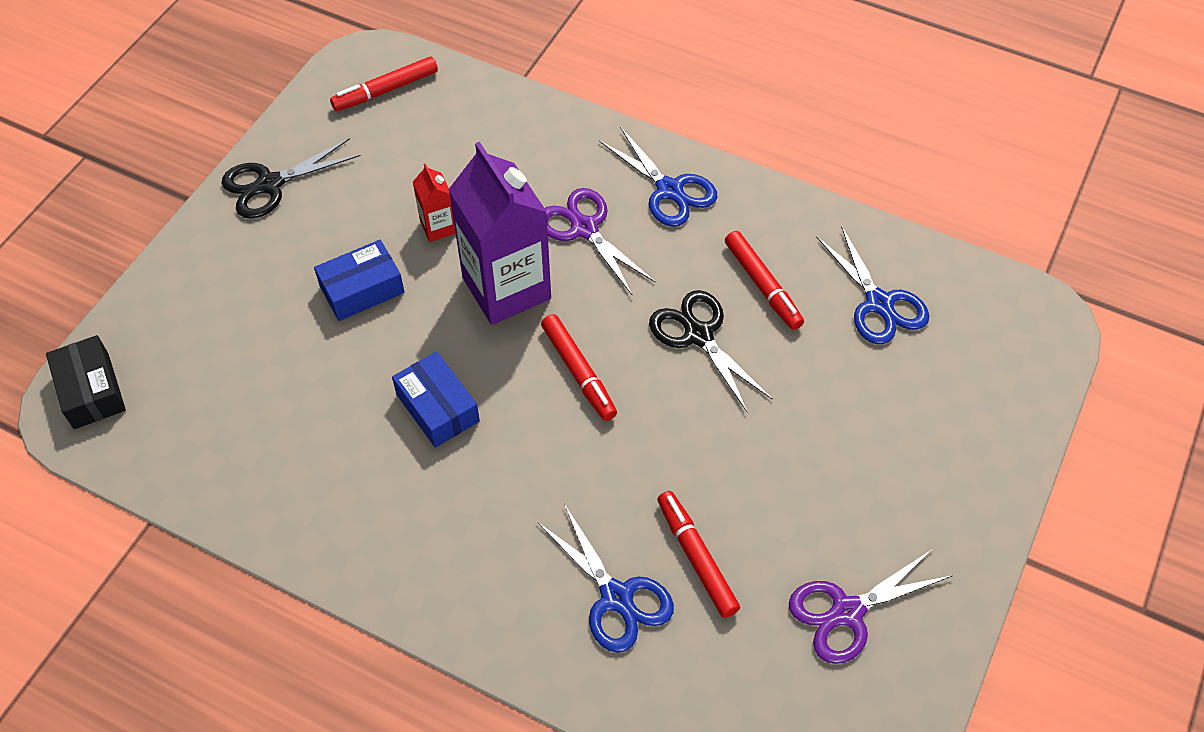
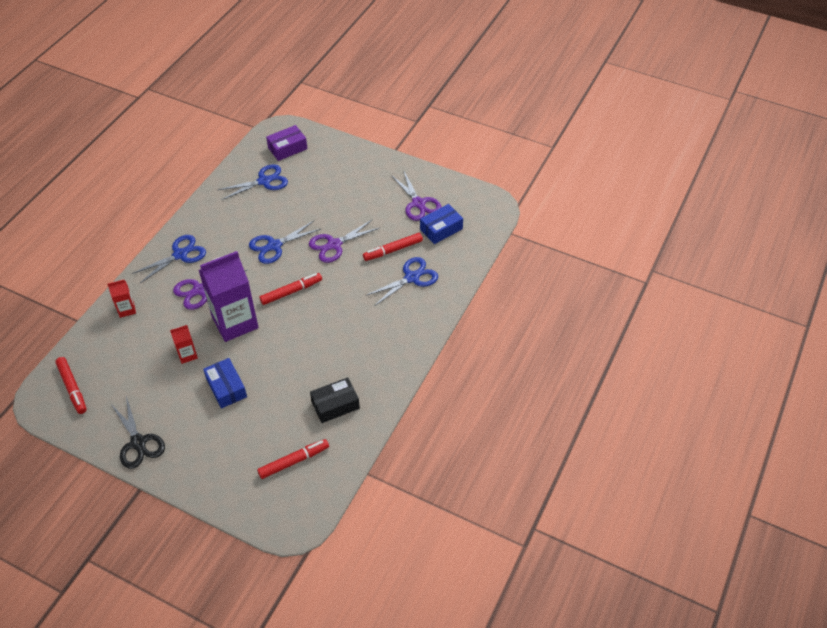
camera: 90 degrees left, 5 degrees down
(91, 390) = (281, 516): black box -> black box (335, 405)
(437, 408) = (307, 348): blue box -> blue box (441, 229)
(542, 133) = (126, 309): none -> red carton
(698, 335) = (274, 246): black scissors -> blue scissors
(706, 441) = (334, 245): none -> purple scissors
(762, 285) = (248, 221): red marker -> red marker (294, 461)
(987, 338) = (287, 148): none -> purple box

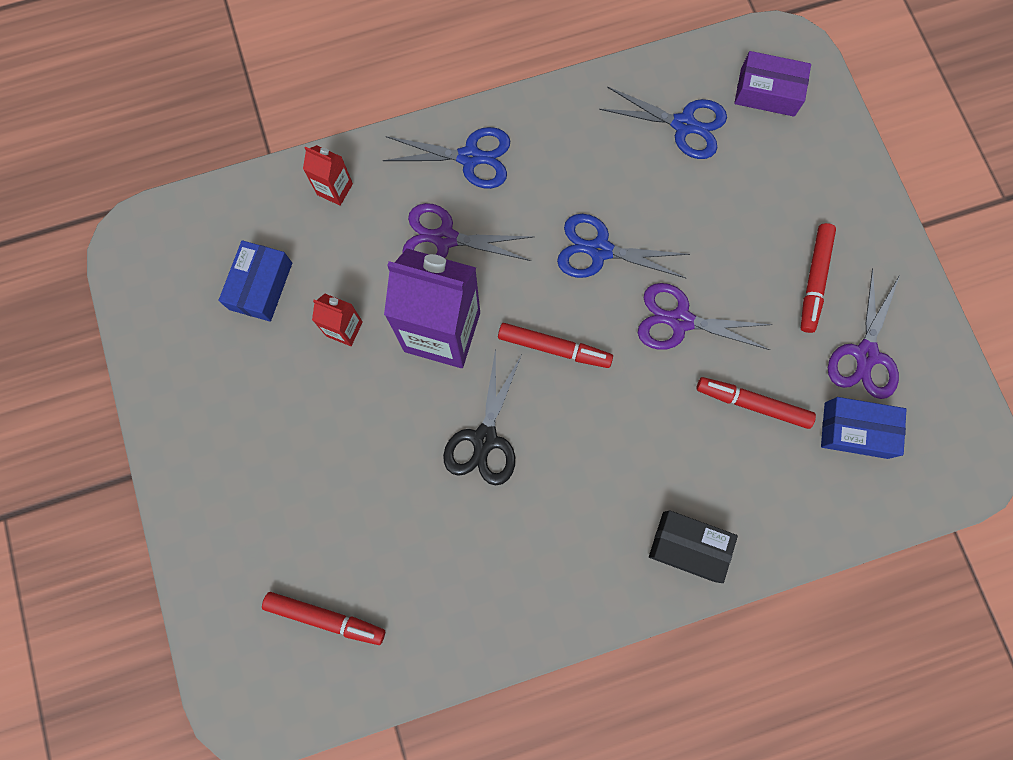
camera: 45 degrees right, 25 degrees up
(72, 388) = (180, 255): red marker -> red marker (814, 280)
(138, 442) = (182, 408): black scissors -> black scissors (485, 439)
(226, 388) = (345, 425): blue box -> blue box (261, 286)
(335, 405) = (448, 583): black box -> black box (688, 546)
(411, 277) = (735, 475): blue scissors -> none

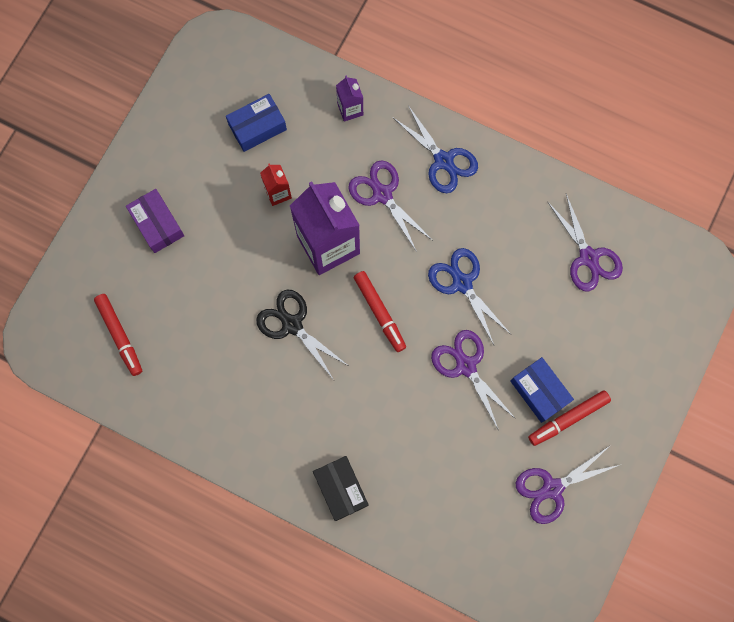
camera: 45 degrees right, 0 degrees up
(335, 189) = (350, 109): red carton -> purple carton
(485, 439) = (292, 325): black scissors -> black scissors turned 75 degrees clockwise
(683, 125) = (588, 257): blue scissors -> purple scissors
(752, 404) = (457, 450): red marker -> none
(767, 92) = (661, 285): purple box -> purple box (157, 224)
(856, 430) = (500, 522): blue box -> blue box (539, 391)

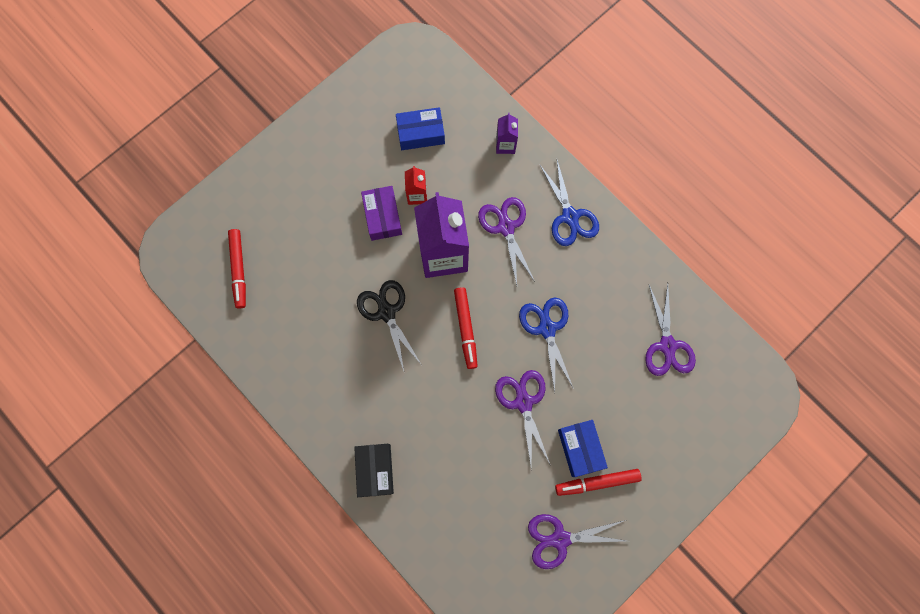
camera: 20 degrees right, 0 degrees up
(157, 224) = (306, 186): purple box -> purple box (382, 216)

